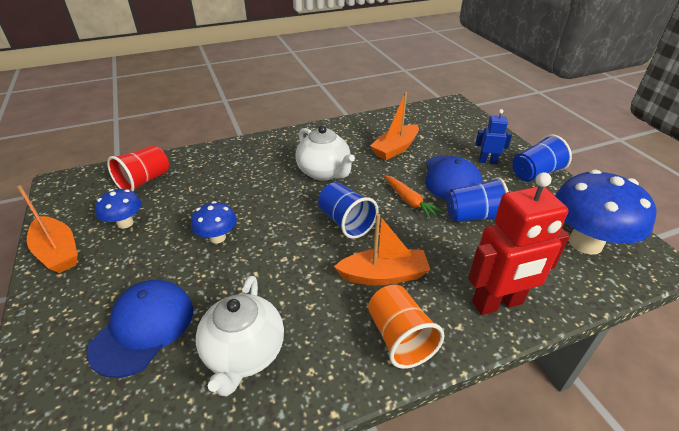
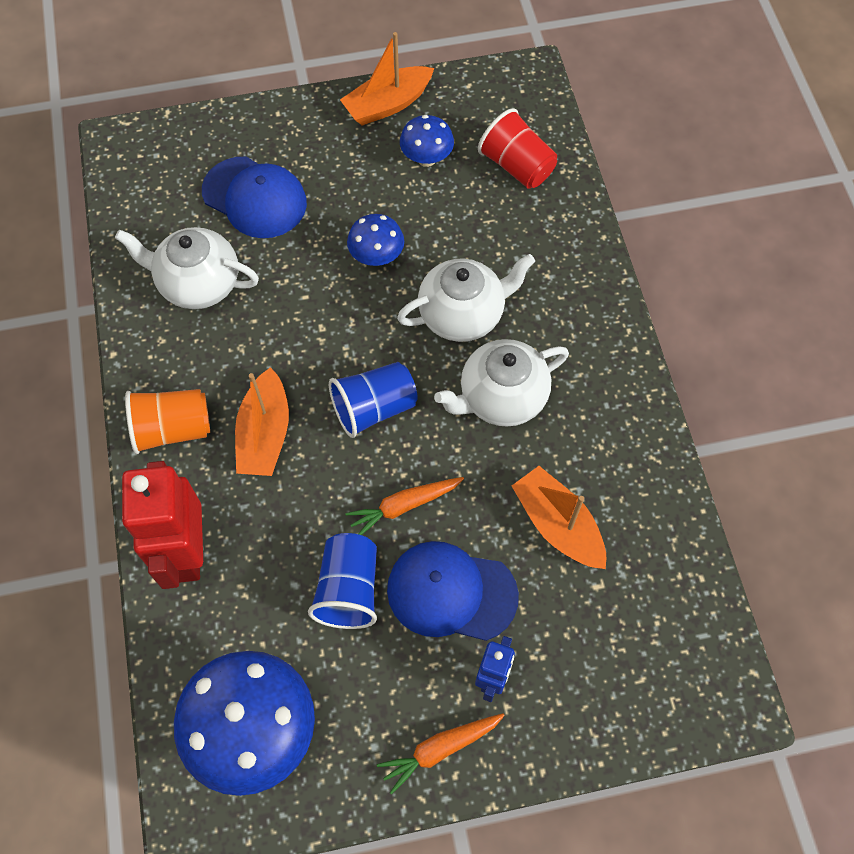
camera: 100 degrees right, 25 degrees up
(266, 192) = (463, 314): none -> white teapot
(535, 173) = (440, 749): blue cup -> orange carrot

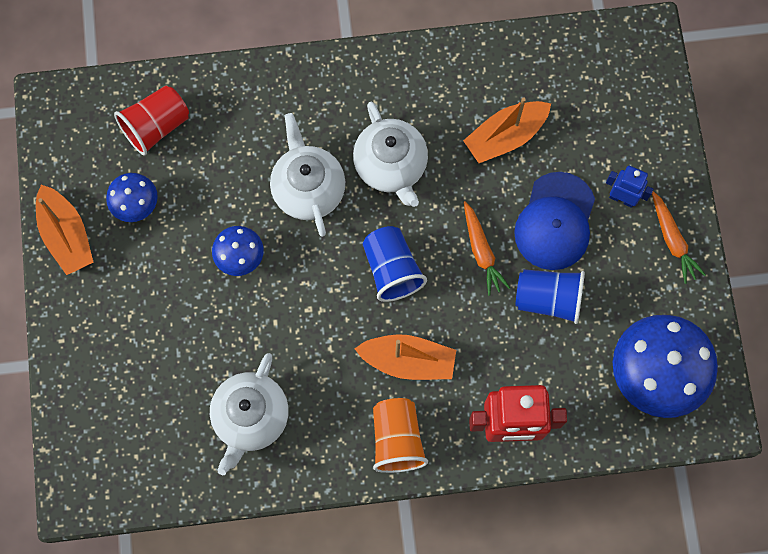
camera: 85 degrees left, 10 degrees up
(254, 198) = (160, 364): blue cap -> none

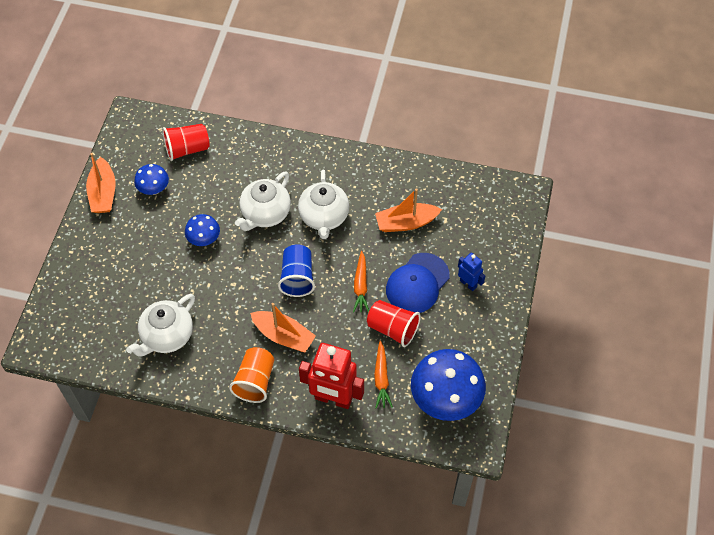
camera: 20 degrees right, 15 degrees down
(308, 189) = (265, 214): white teapot -> white teapot turned 150 degrees counterclockwise
(548, 299) = (393, 329): blue cup -> red cup
(672, 240) = (492, 320): orange carrot -> orange carrot (381, 378)

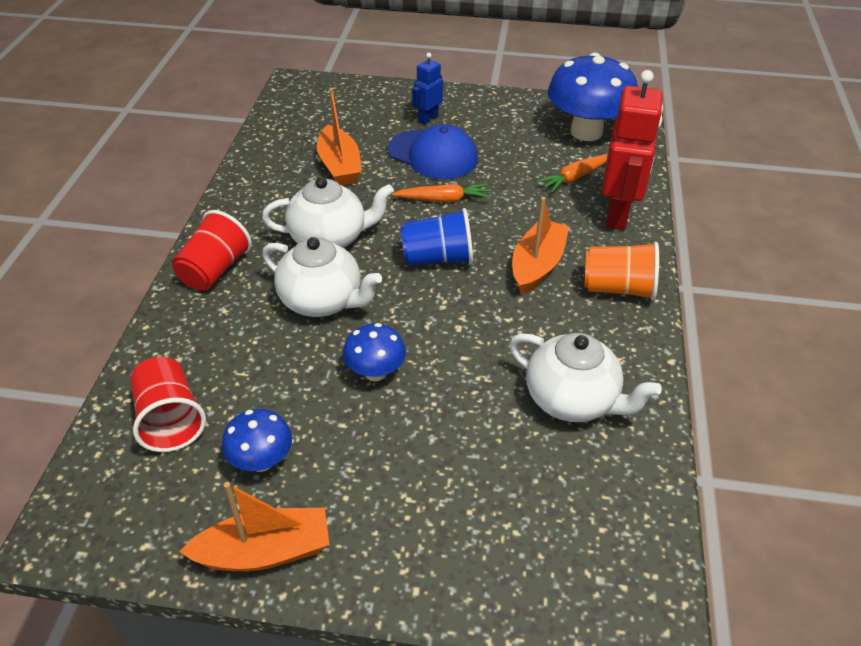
camera: 95 degrees left, 15 degrees down
(381, 378) = (575, 177): orange carrot -> orange carrot turned 150 degrees clockwise
(393, 329) = (503, 171): red cup -> red cup (215, 270)

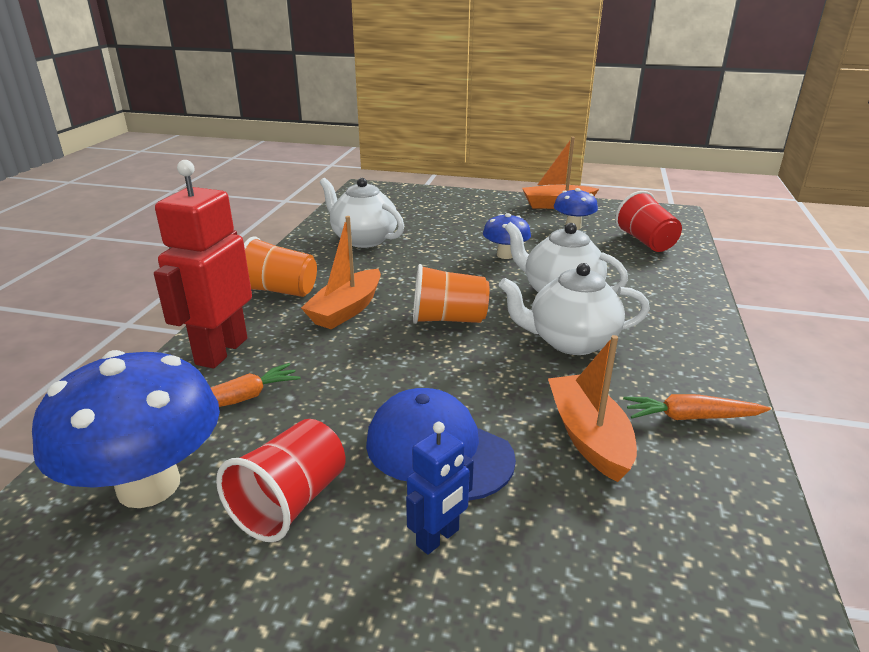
camera: 175 degrees left, 15 degrees down
(215, 270) = (682, 319): red cup -> red cup (290, 502)
(438, 258) = (448, 319): blue cup -> orange cup
(443, 199) = (432, 378): orange carrot -> orange carrot (691, 417)

